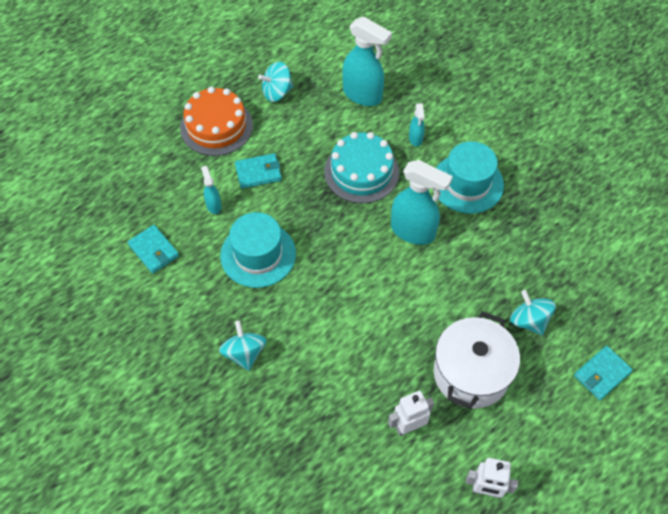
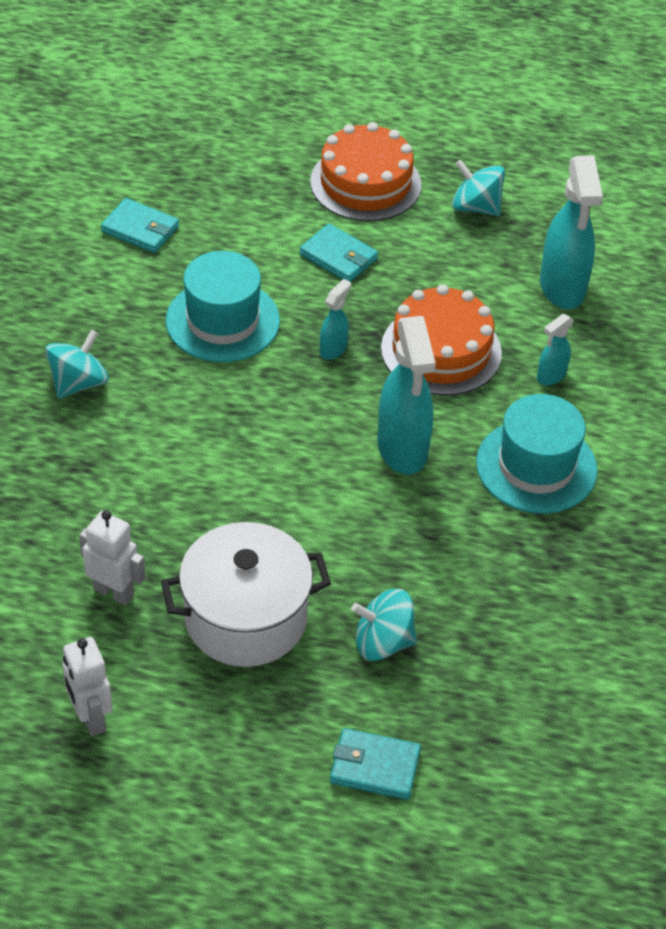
camera: 50 degrees right, 10 degrees down
(154, 250) = (140, 229): turquoise wallet -> turquoise wallet turned 75 degrees counterclockwise
(213, 205) = (252, 244): turquoise spray bottle -> turquoise spray bottle (333, 349)
(361, 172) = (441, 350): turquoise cake -> orange cake
(529, 321) = (383, 642): turquoise spinning top -> turquoise spinning top turned 105 degrees counterclockwise

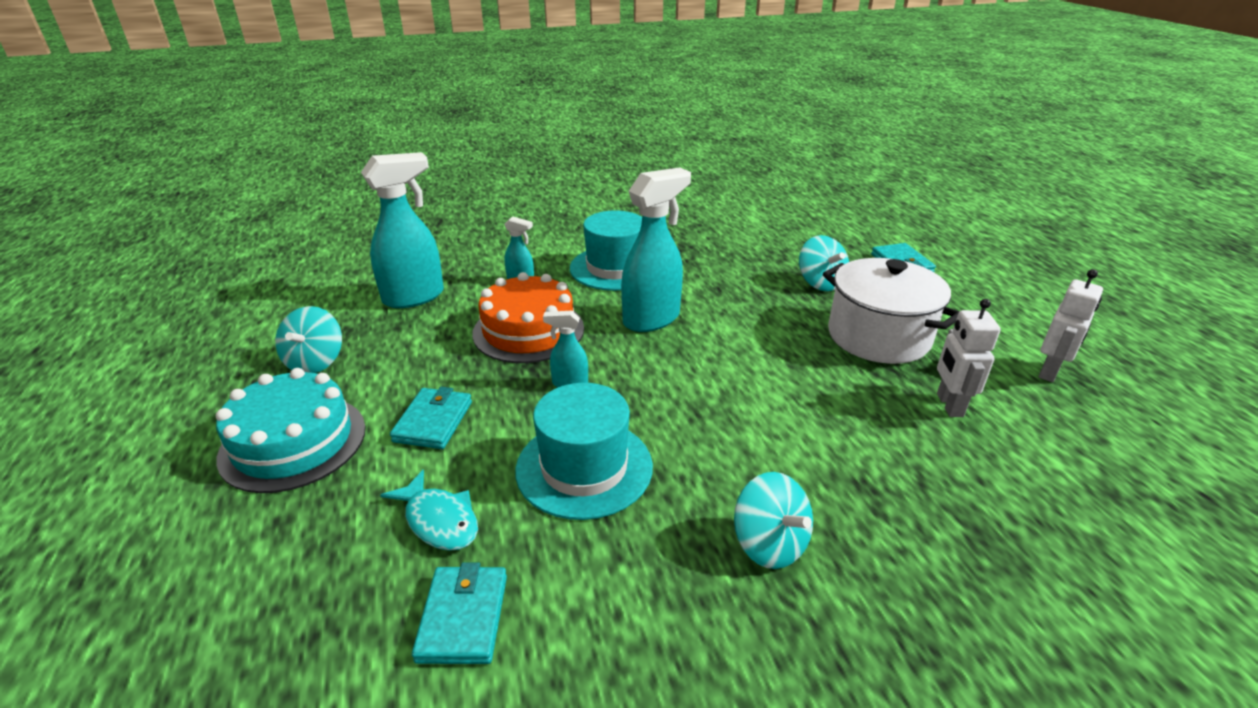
camera: 115 degrees left, 15 degrees down
(78, 383) = (769, 544): turquoise spinning top -> turquoise spinning top turned 135 degrees counterclockwise
(226, 236) = (439, 520): none -> turquoise fish
(365, 183) = (293, 442): orange cake -> turquoise cake

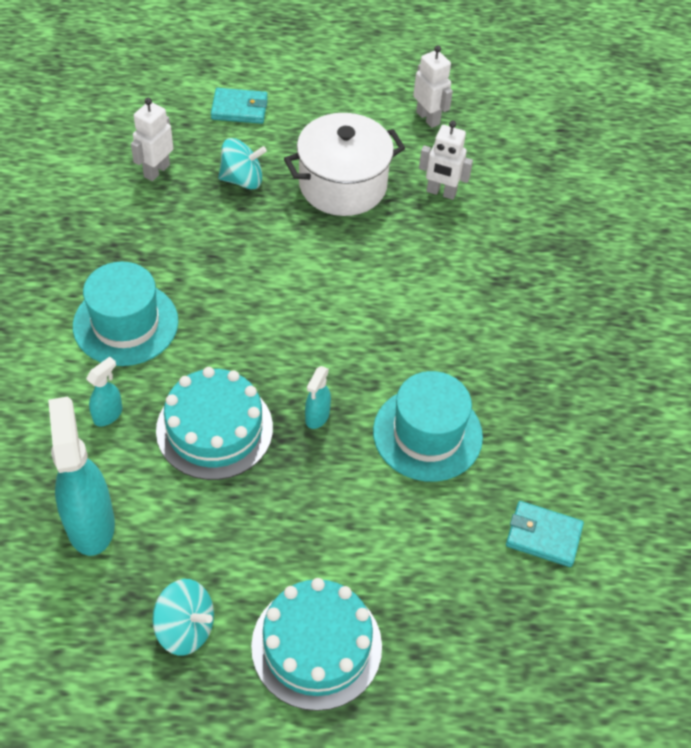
camera: 75 degrees left, 20 degrees up
(433, 422) = (330, 530): turquoise wallet -> none
(439, 520) = (452, 539): turquoise fish -> none
(528, 330) = (214, 429): orange cake -> turquoise cake
(652, 319) = (242, 325): turquoise spray bottle -> none
(769, 544) = (533, 352): turquoise spinning top -> none
(785, 245) = (156, 170): none -> white robot

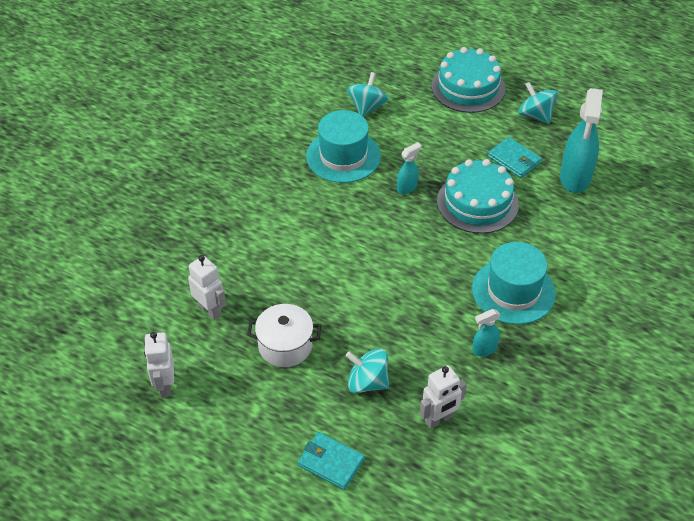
camera: 150 degrees left, 5 degrees down
(108, 414) = (545, 234): turquoise spray bottle -> turquoise spray bottle (484, 349)
(342, 185) = (285, 346): white pot -> white pot, size x0.66
(447, 535) = (367, 107): none -> turquoise spinning top
(543, 536) = (314, 90): turquoise wallet -> turquoise wallet (514, 160)

